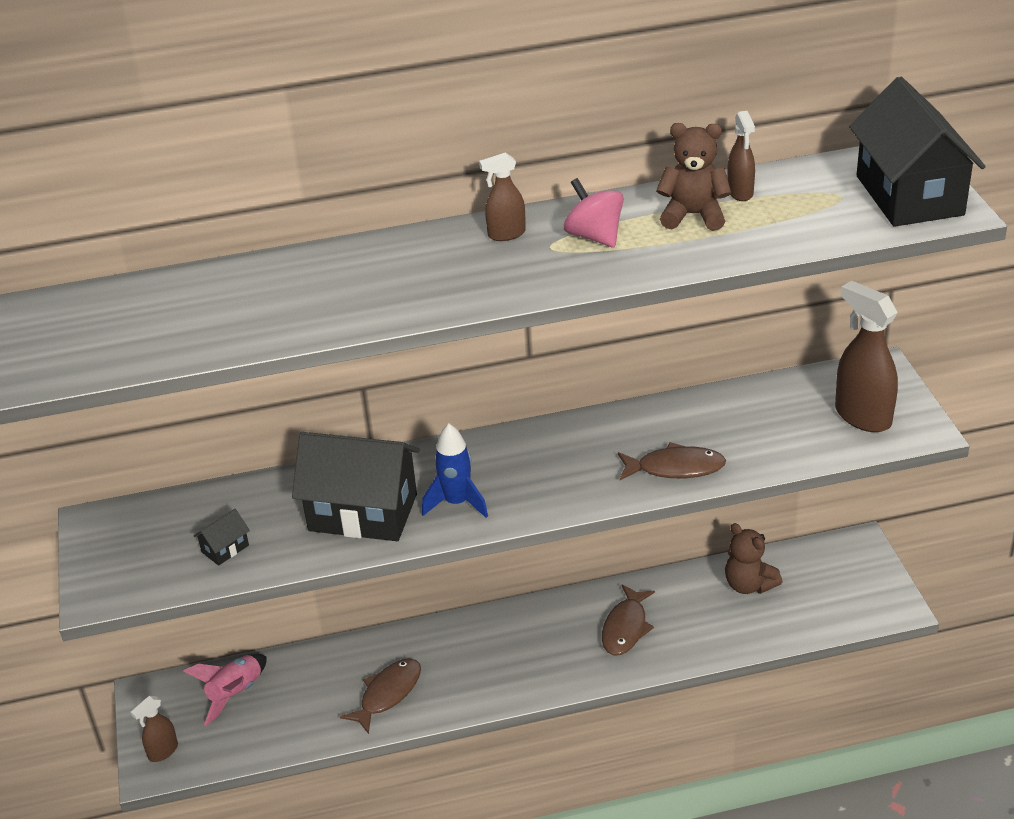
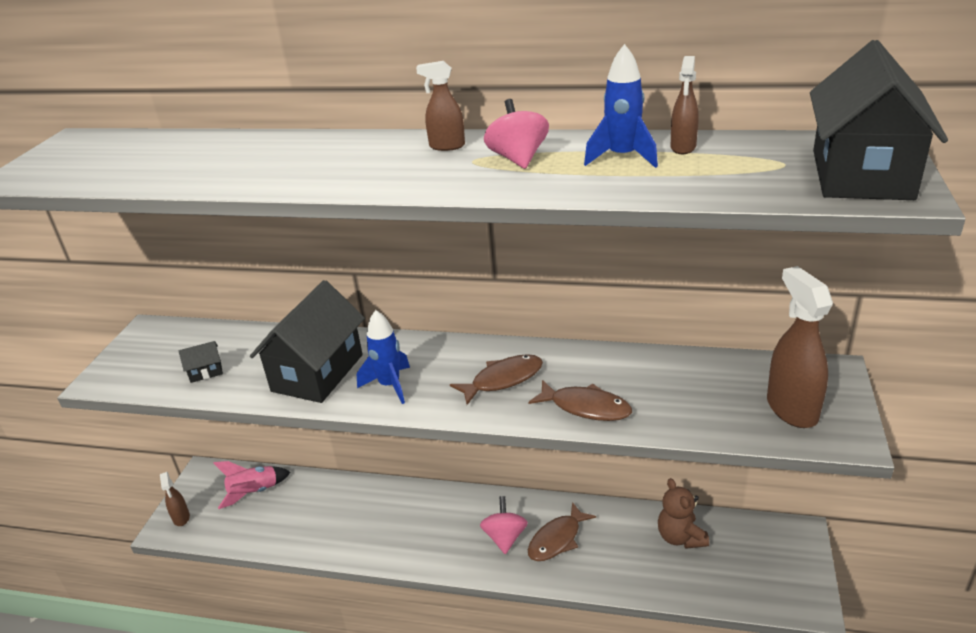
camera: 25 degrees right, 5 degrees down
(163, 751) = (181, 518): brown spray bottle -> brown spray bottle turned 90 degrees counterclockwise
(363, 512) = (317, 373): black house -> black house turned 75 degrees clockwise
(388, 694) = (350, 530): brown fish -> brown fish (503, 380)
(569, 644) = (505, 537): none -> pink spinning top
(693, 215) = (622, 157): brown teddy bear -> blue rocket

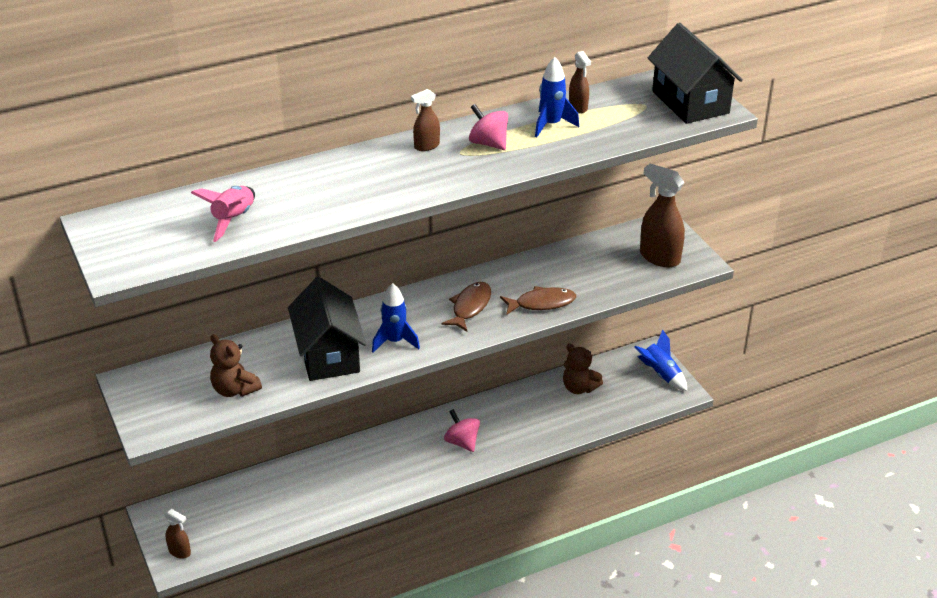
camera: 40 degrees left, 5 degrees up
(206, 372) = (234, 389): black house -> brown teddy bear
(254, 492) = (224, 505): pink rocket -> pink rocket (233, 220)
(557, 539) = (499, 426): brown fish -> none
(795, 567) = (660, 374): none -> blue rocket

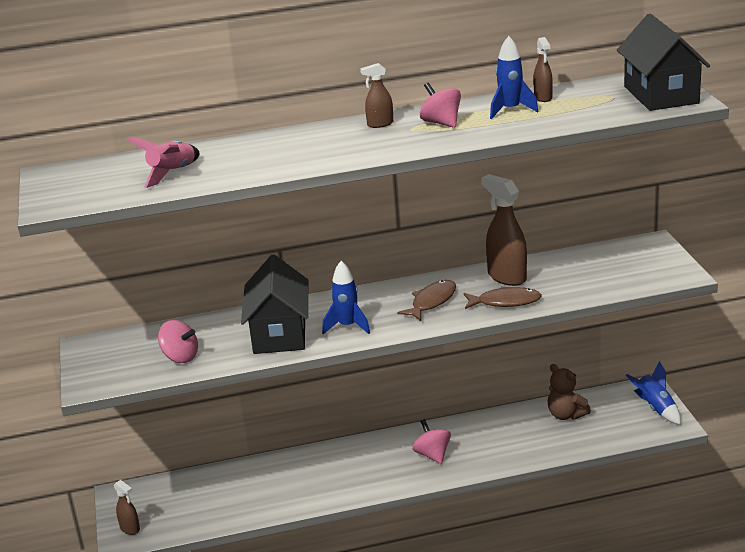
camera: 15 degrees right, 10 degrees down
(234, 389) = (180, 357): brown teddy bear -> pink spinning top
(659, 257) = (640, 269): brown spray bottle -> brown spray bottle (506, 277)

